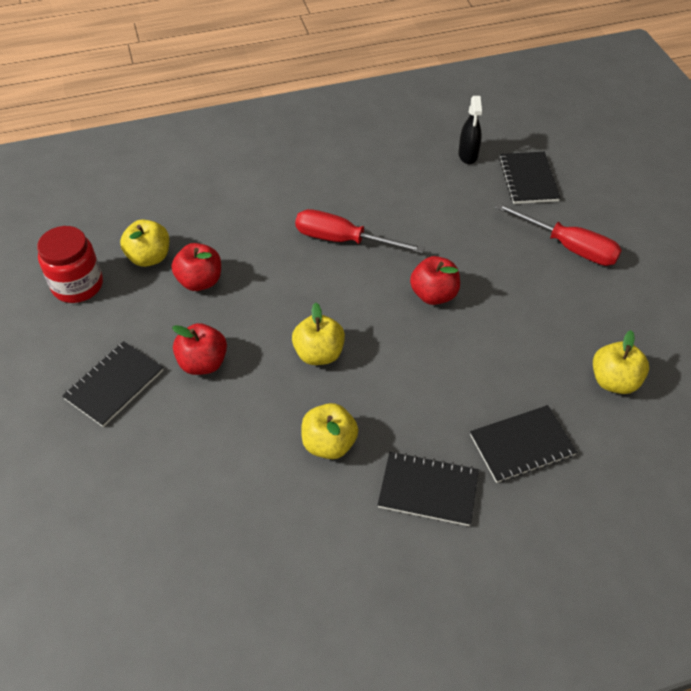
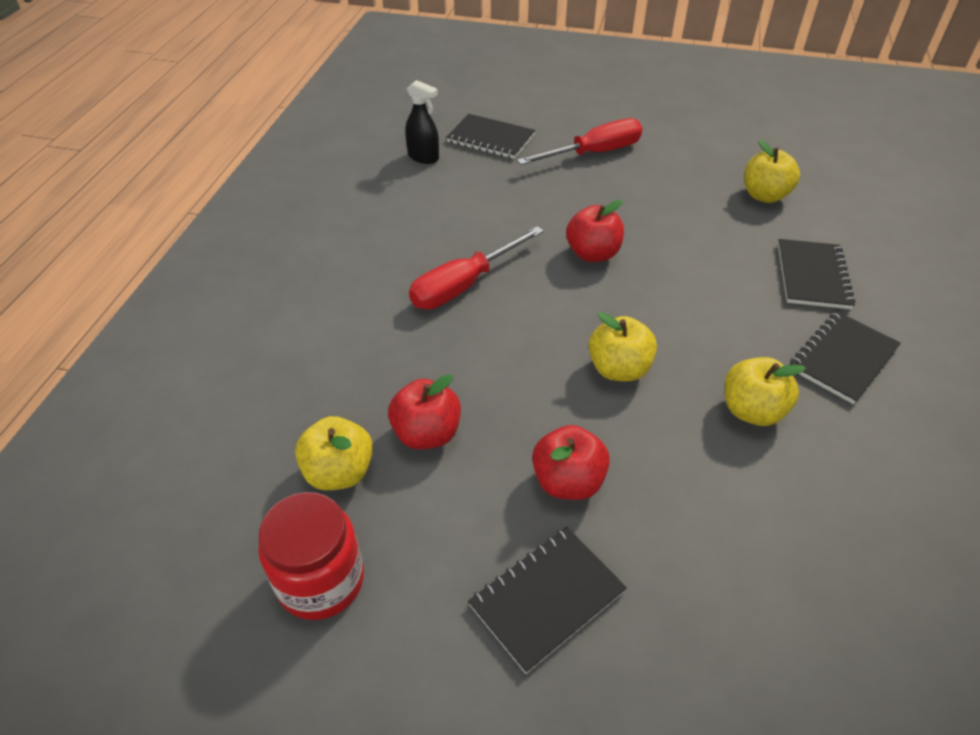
camera: 60 degrees left, 5 degrees down
(114, 385) = (547, 598): black notebook -> black notebook turned 75 degrees clockwise

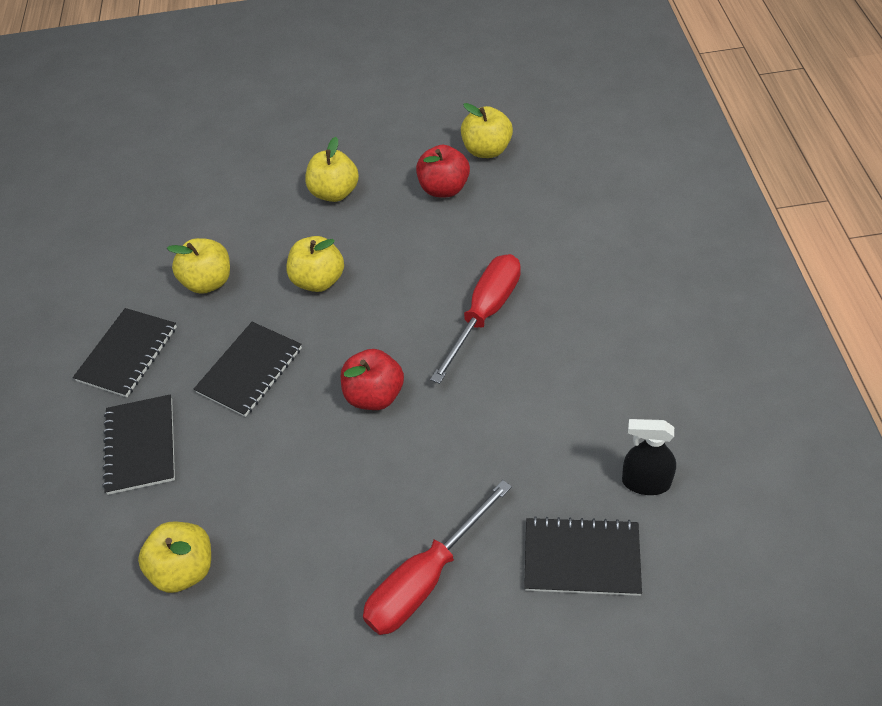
camera: 165 degrees right, 5 degrees up
(321, 580) = (458, 104): red jar -> none
(547, 598) = (329, 136): black notebook -> black notebook (250, 370)
(568, 481) = (335, 193): red apple -> yellow apple

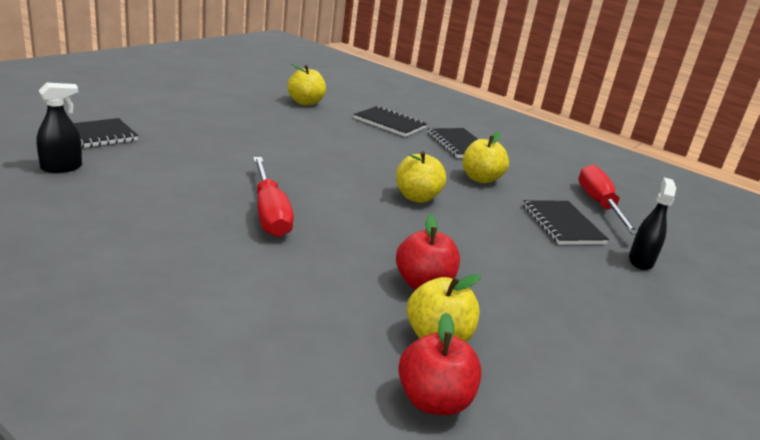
camera: 125 degrees right, 25 degrees down
(245, 139) = (640, 261): none -> black spray bottle
(250, 370) = (384, 154): black notebook -> black notebook (562, 224)
(335, 193) = (502, 249): yellow apple -> none
(375, 395) = (294, 161): red apple -> red apple (433, 401)
(426, 579) = (180, 118): red screwdriver -> red screwdriver (599, 205)

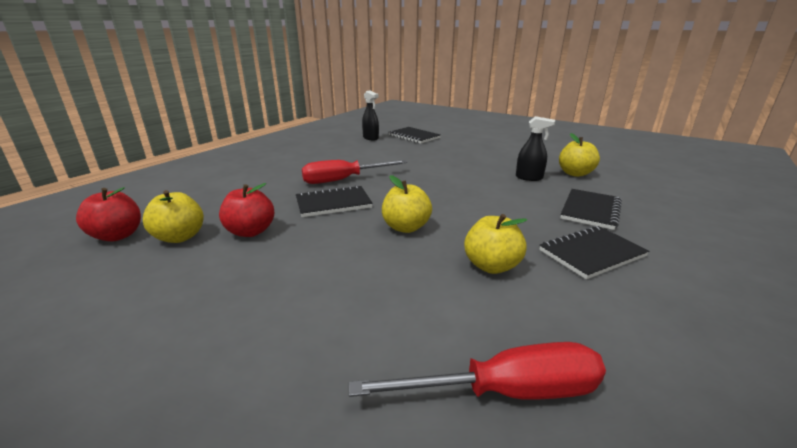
camera: 90 degrees right, 0 degrees up
(562, 224) = (396, 328): black notebook -> black notebook (333, 203)
(640, 261) = (303, 411): black spray bottle -> black spray bottle (529, 178)

